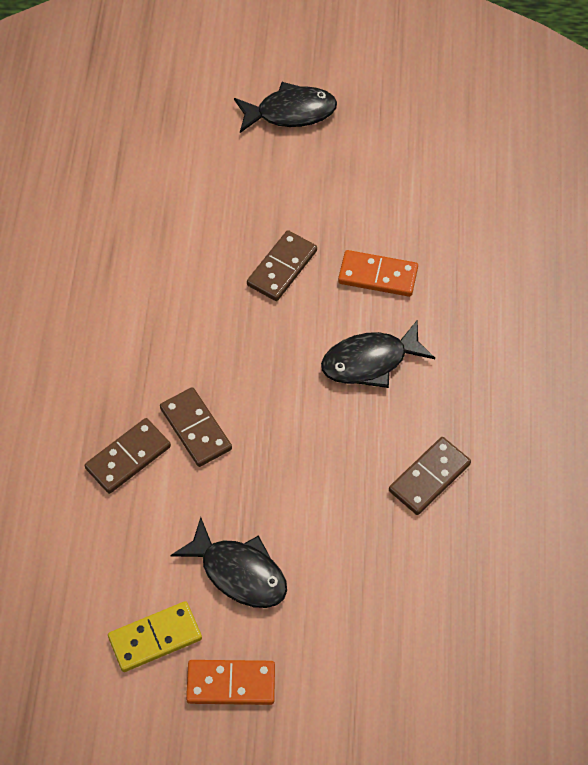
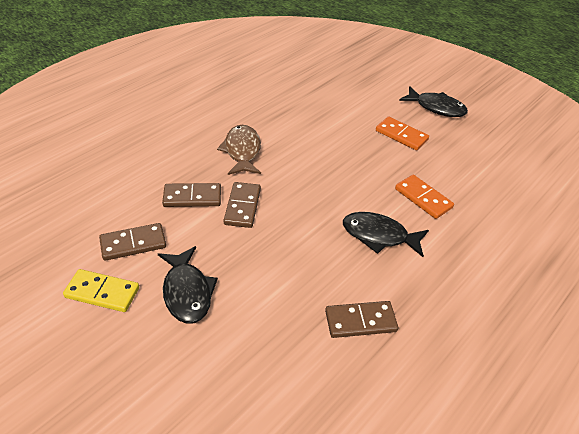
camera: 35 degrees right, 15 degrees down
(120, 350) = (242, 151): none -> brown fish
(231, 684) = (112, 351): orange domino -> orange domino (401, 135)
(282, 268) = (367, 165): brown domino -> brown domino (133, 244)

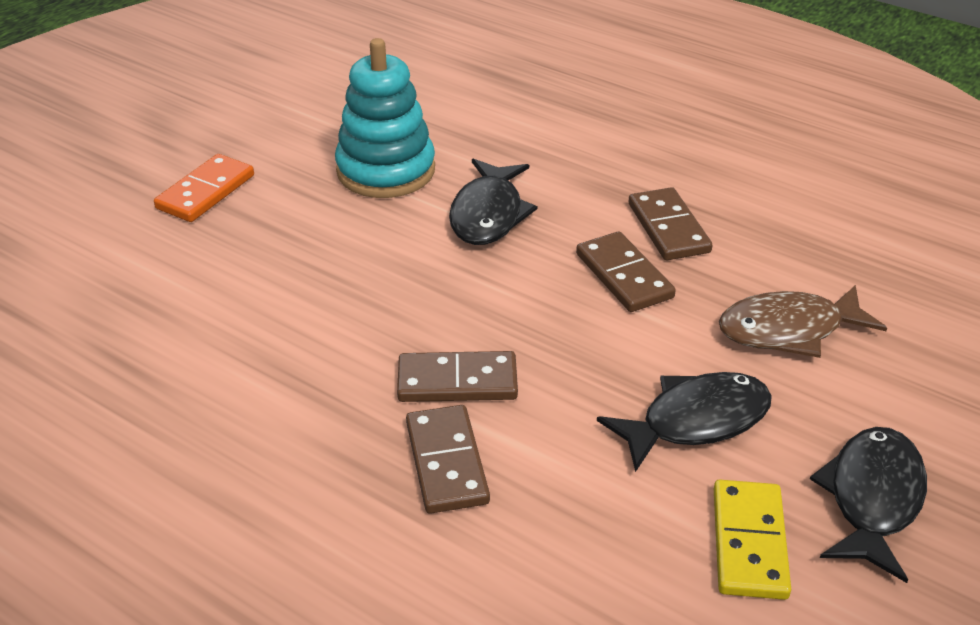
camera: 95 degrees left, 5 degrees down
(133, 244) = (610, 528): brown domino -> brown domino (624, 276)
(242, 151) = (275, 407): brown fish -> brown fish (789, 330)
(423, 198) = (386, 170): orange domino -> turquoise stacking toy
(436, 108) = (111, 151): black fish -> black fish (872, 499)

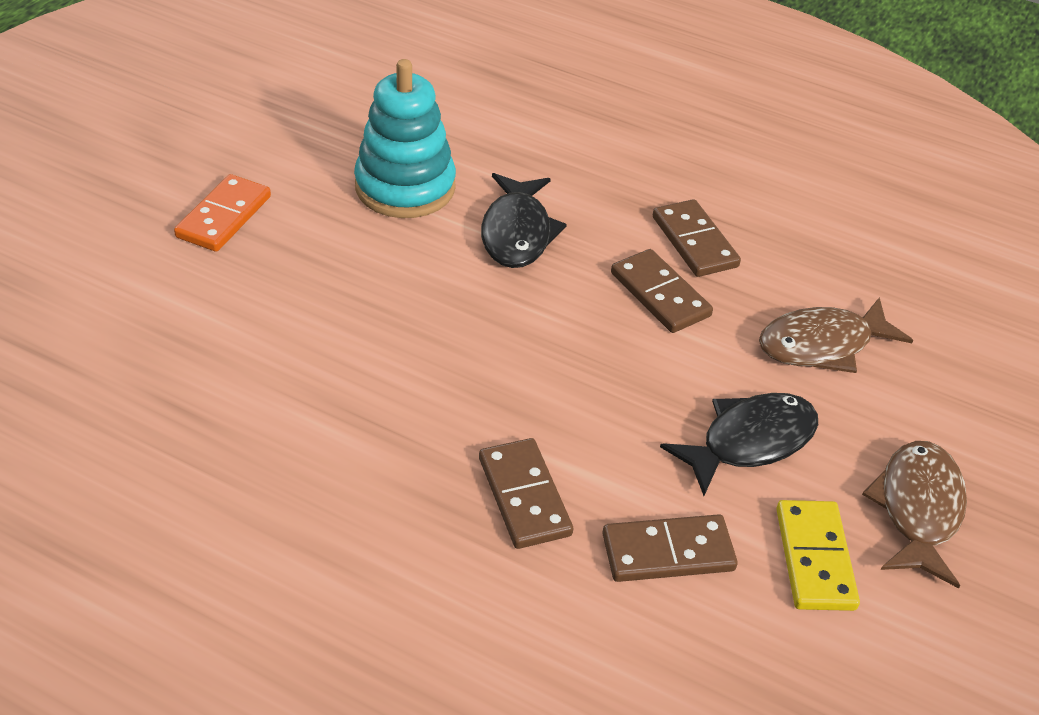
camera: 10 degrees left, 5 degrees up
(457, 381) = (519, 412): brown domino -> brown domino (668, 552)
(872, 499) = (918, 509): black fish -> brown fish

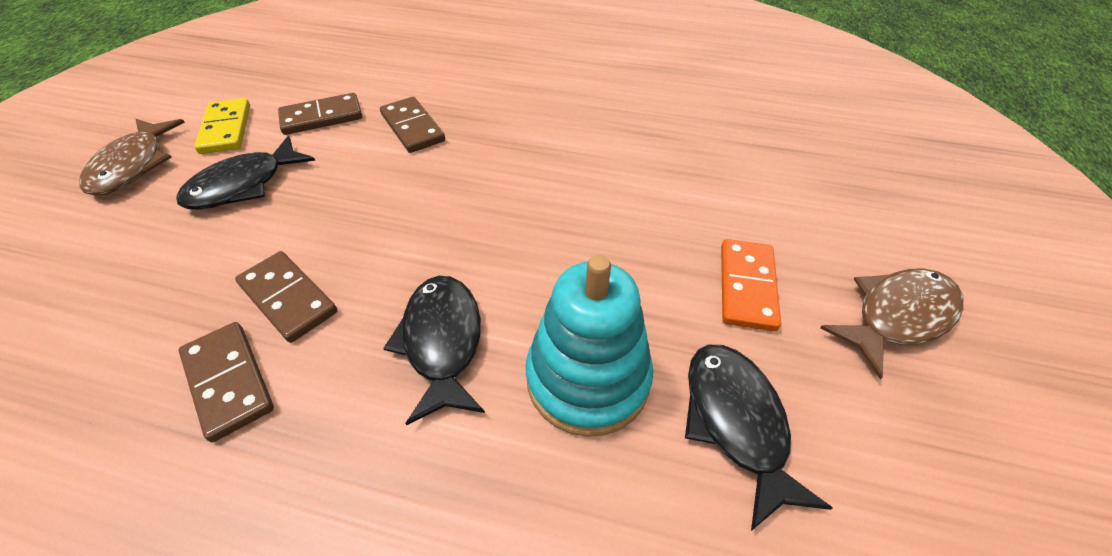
camera: 170 degrees right, 5 degrees up
(310, 144) = (736, 422): none -> black fish
(822, 345) = (135, 279): brown fish -> brown fish (897, 317)

